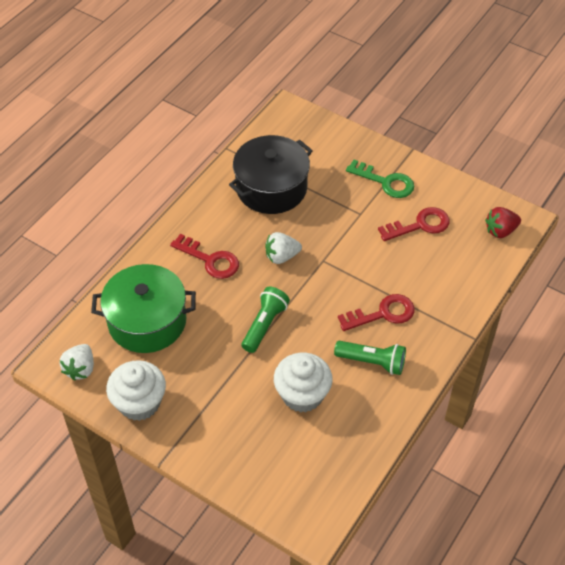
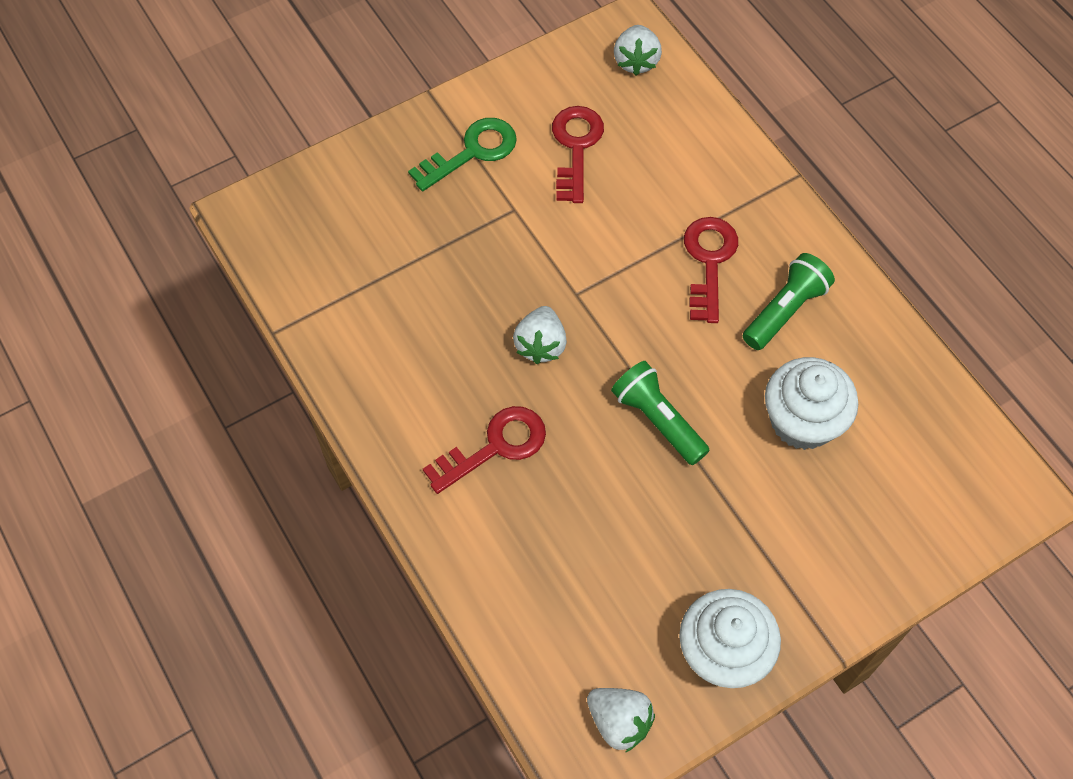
camera: 65 degrees left, 10 degrees up
(147, 321) = (571, 585): green pot -> none
(271, 188) = (397, 303): black pot -> none
(500, 231) = (636, 61): red strawberry -> white strawberry

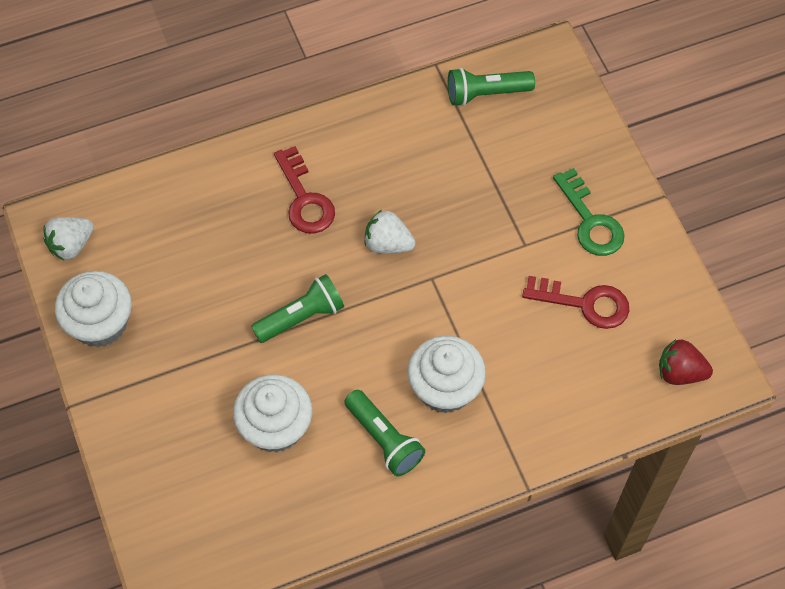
camera: 100 degrees right, 0 degrees up
(312, 272) = (486, 93): none -> green flashlight
(636, 61) = (680, 372): white strawberry -> red strawberry
(709, 262) = (445, 388): red key -> white cupcake

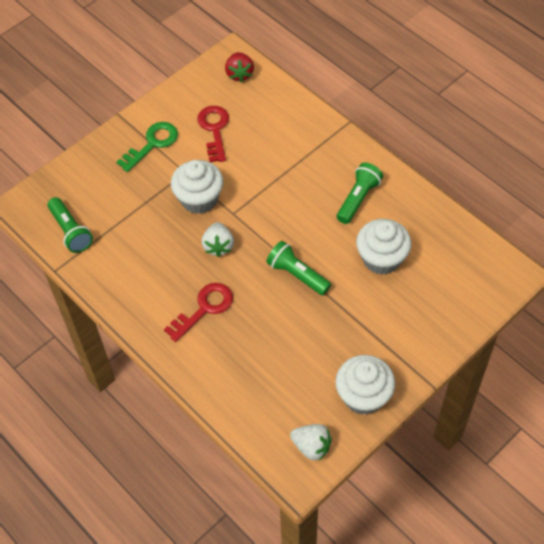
camera: 110 degrees left, 5 degrees down
(445, 388) = (308, 180): white cupcake -> white cupcake (199, 199)

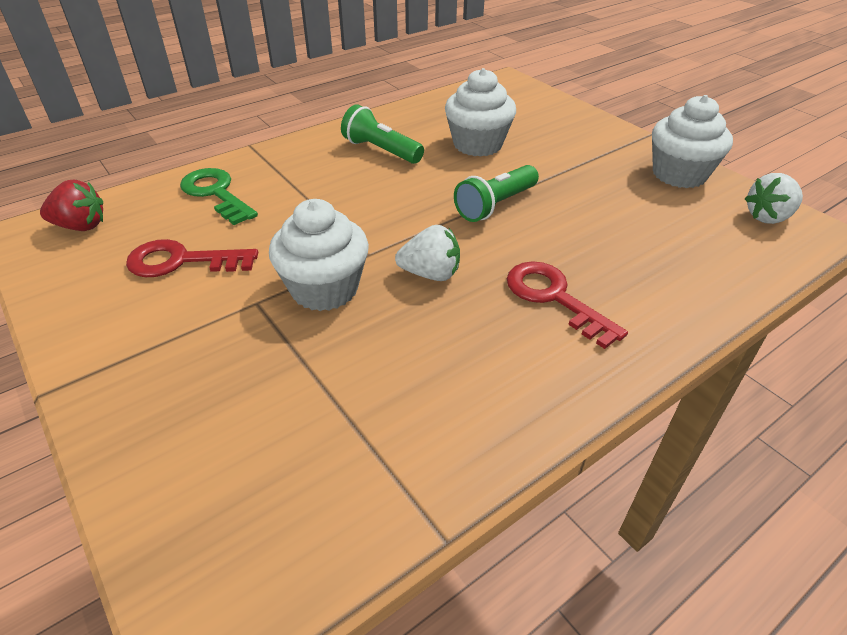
camera: 85 degrees left, 15 degrees down
(71, 231) = (337, 500): green flashlight -> none
(152, 144) = (162, 342): green key -> green key (216, 193)
(311, 446) = (768, 217): white strawberry -> white strawberry turned 150 degrees counterclockwise

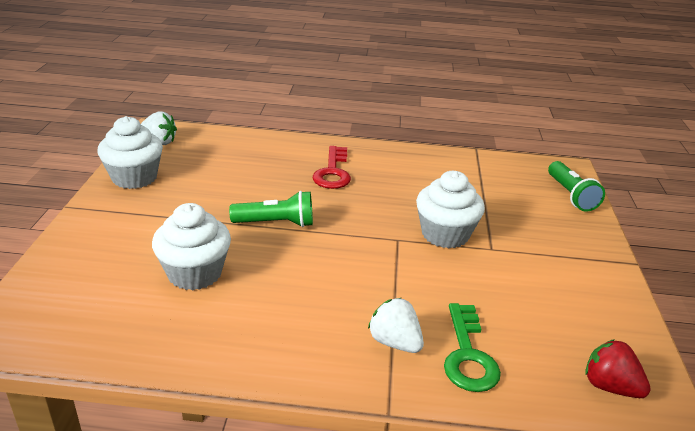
camera: 140 degrees left, 10 degrees down
(182, 261) = (528, 301): red key -> none
(381, 150) = (277, 317): green flashlight -> green flashlight (570, 195)
(430, 274) = (376, 211): white strawberry -> white strawberry (394, 342)

